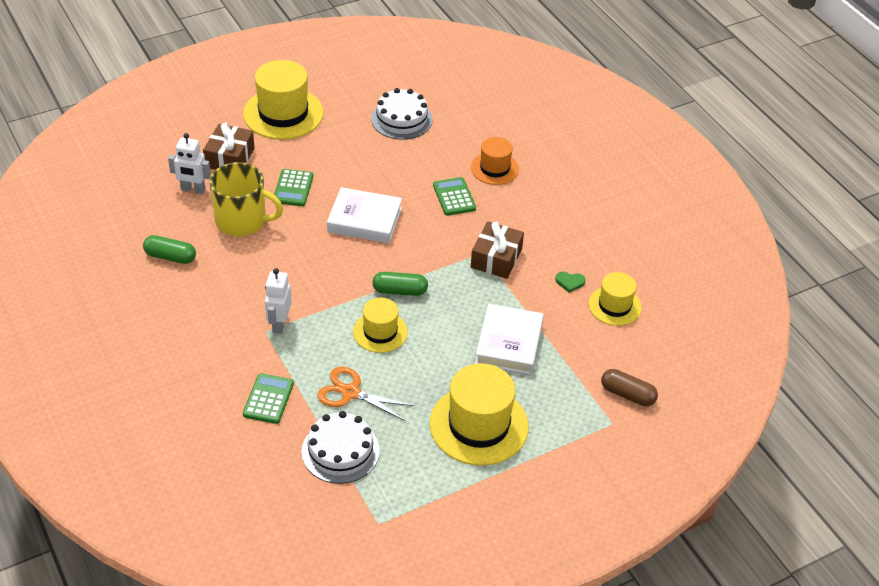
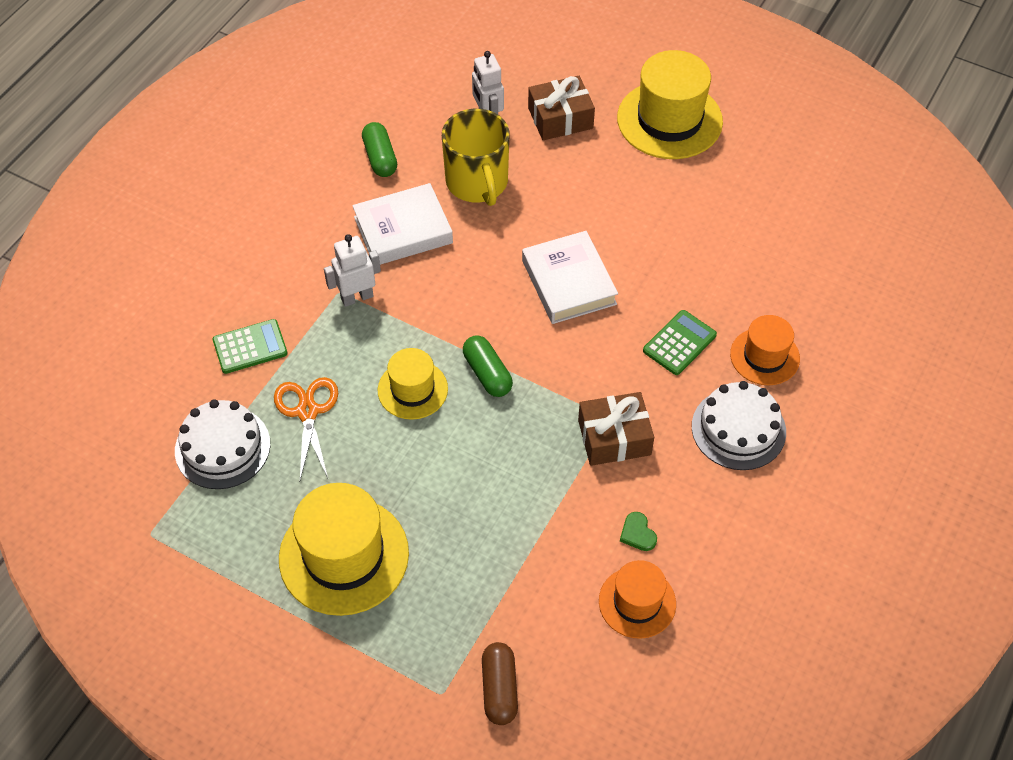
camera: 60 degrees right, 10 degrees up
(293, 188) = (562, 194): green calculator -> none
(401, 119) = (763, 224): white cake -> white cake (738, 429)
(509, 343) = (488, 521): white book -> white book (403, 230)
(614, 306) = (637, 602): yellow hat -> orange hat

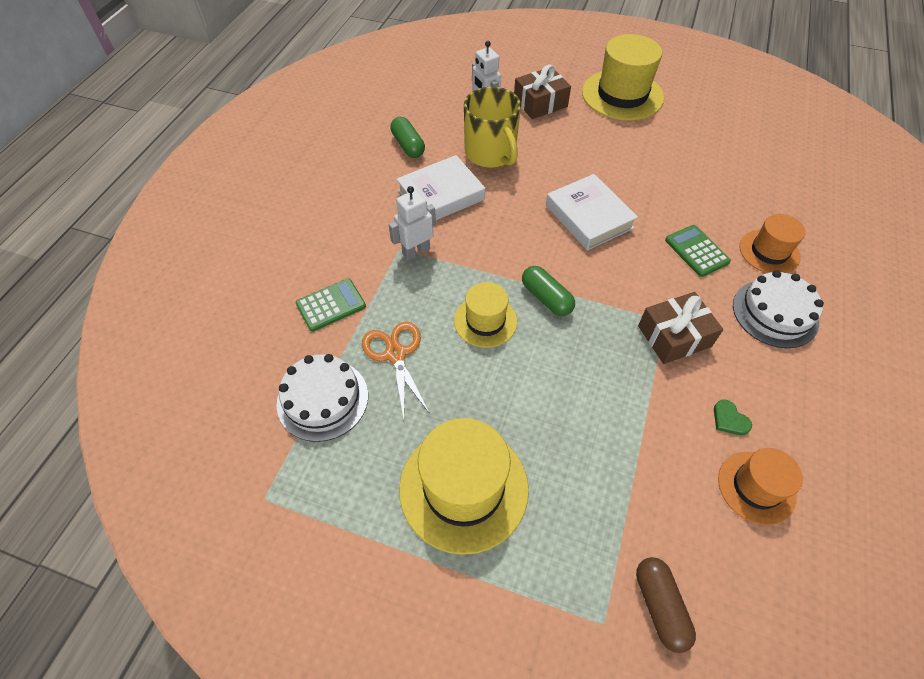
camera: 10 degrees left, 0 degrees up
(679, 343) = (696, 251): green calculator -> green calculator turned 60 degrees counterclockwise

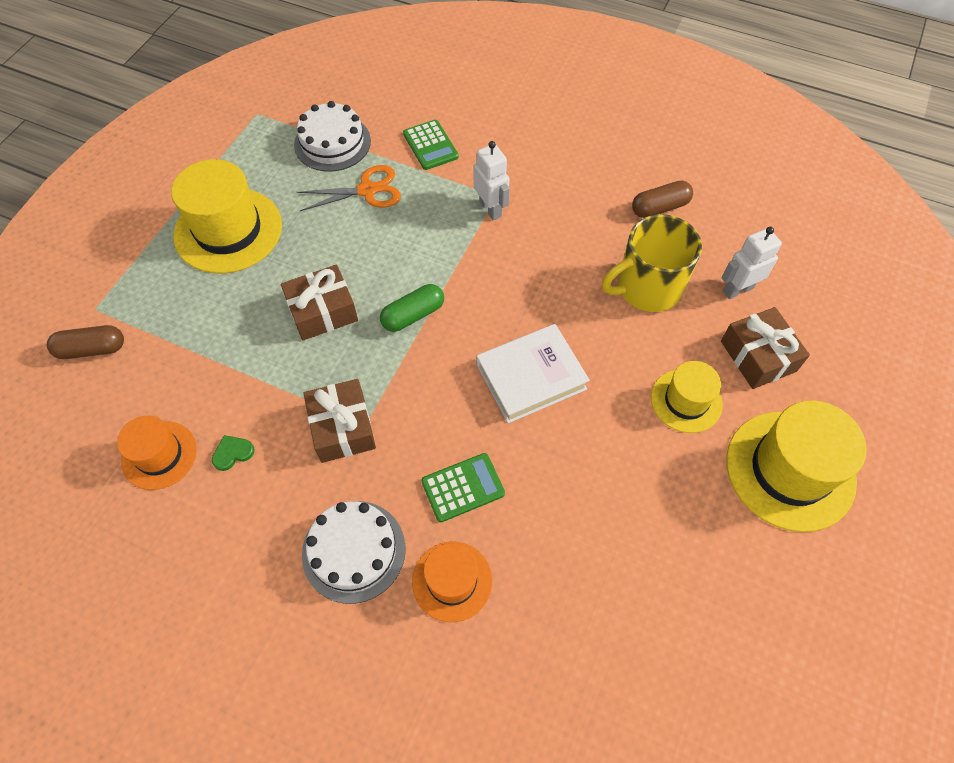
camera: 95 degrees right, 5 degrees up
(408, 145) = (659, 207): green capsule -> brown capsule
(441, 195) = (574, 234): white book -> none
(485, 321) = (392, 259): yellow hat -> yellow hat (686, 401)
(557, 371) = (322, 311): none -> brown gift

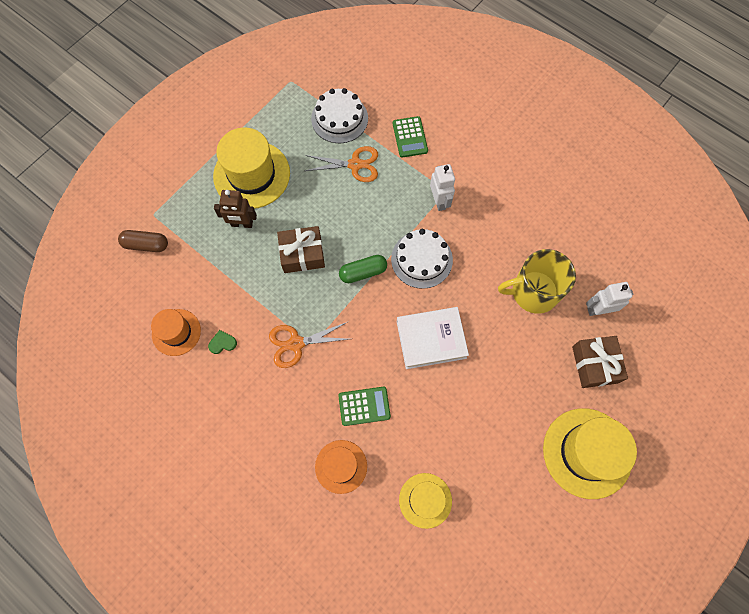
camera: 15 degrees right, 10 degrees up
(227, 293) = (242, 224): none -> brown robot
(342, 428) = (296, 343): brown gift -> orange scissors
(354, 551) = (284, 430): white cake -> white cake (421, 259)
(659, 207) = (563, 229): brown capsule -> none
(686, 401) = (532, 384): yellow hat -> yellow hat (425, 500)

